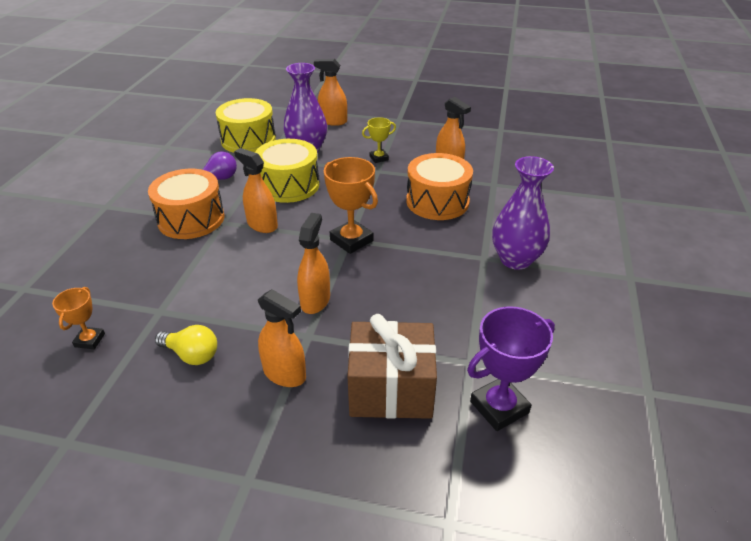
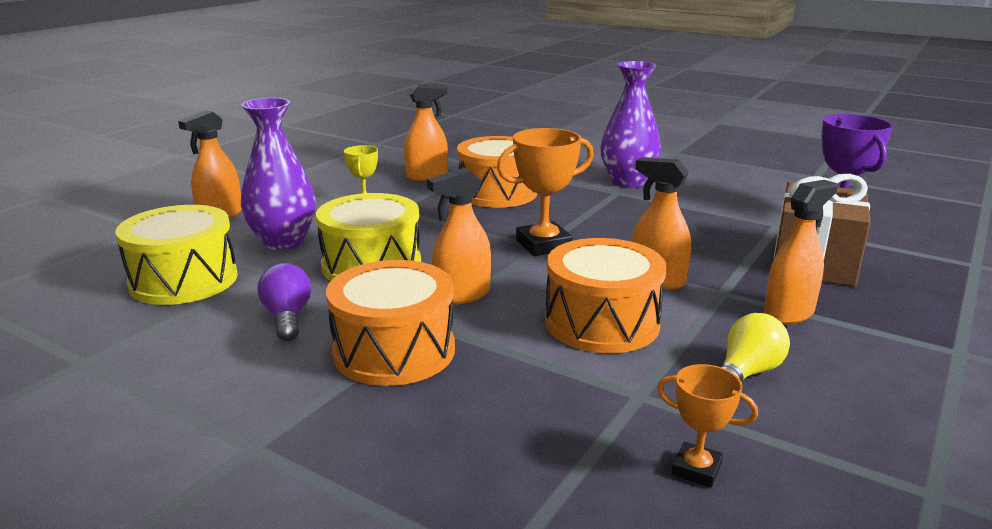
camera: 70 degrees left, 15 degrees down
(242, 284) = (602, 323): none -> orange drum

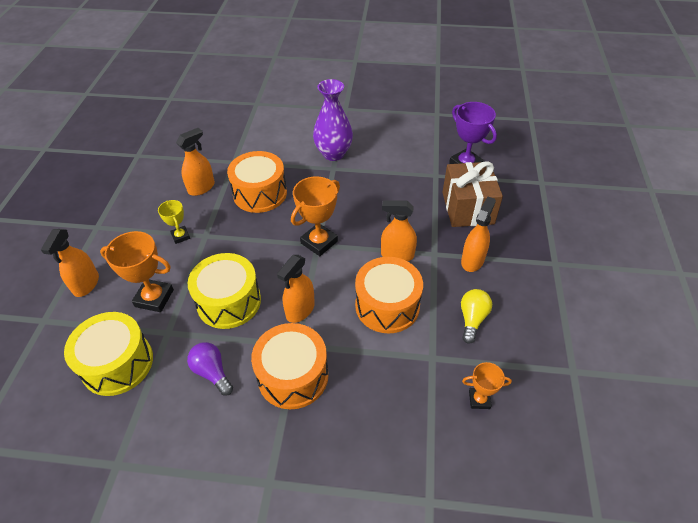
camera: 25 degrees left, 25 degrees up
(283, 242) = (154, 298): purple vase -> orange trophy

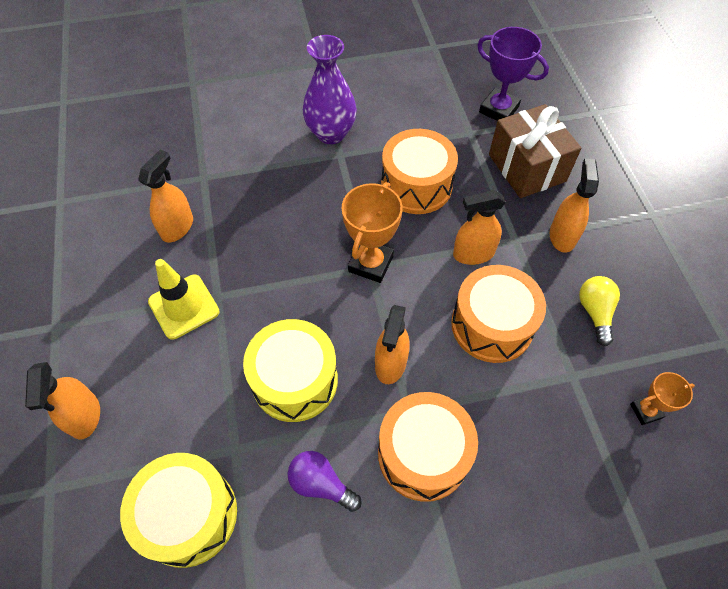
camera: 20 degrees left, 10 degrees up
(154, 298) = (192, 406): orange trophy -> none
(180, 236) = (184, 306): yellow trophy -> yellow traffic cone
(260, 193) = (261, 215): orange drum -> orange drum (416, 185)

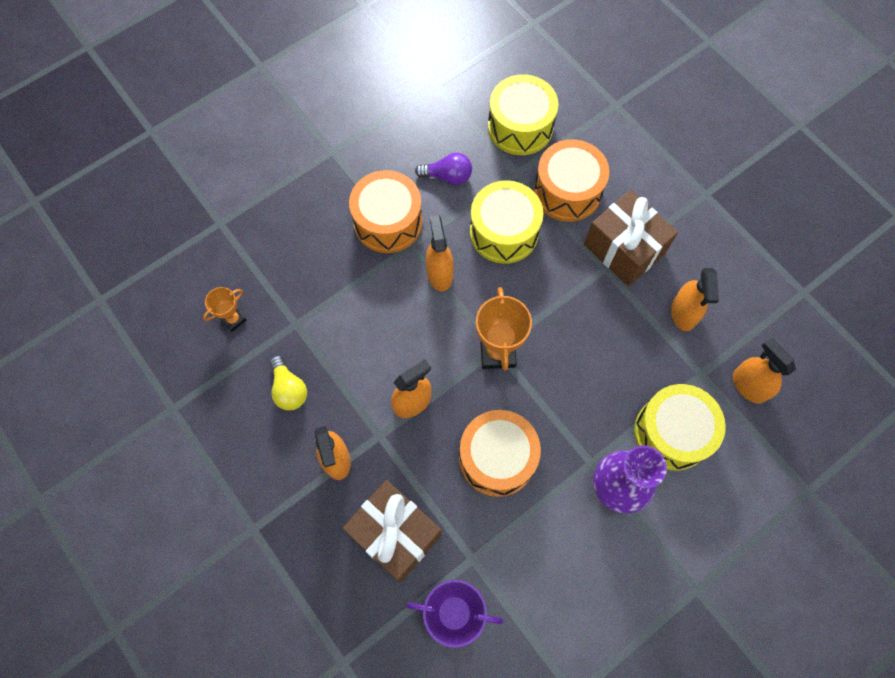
camera: 155 degrees right, 10 degrees up
(85, 416) = (631, 149): orange spray bottle -> orange spray bottle (748, 386)
(184, 306) = (624, 249): yellow traffic cone -> brown gift
(261, 149) = (672, 432): none -> yellow drum
(492, 325) = (372, 340): orange drum -> orange drum (567, 191)

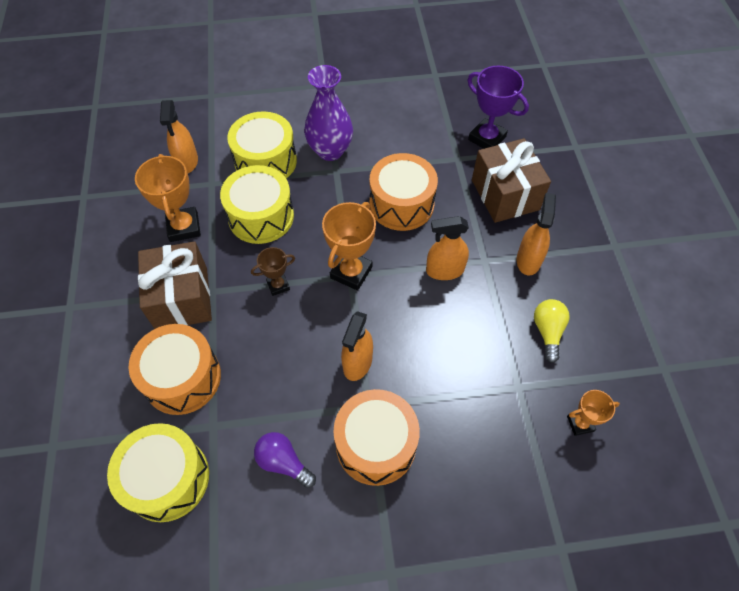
camera: 150 degrees left, 10 degrees down
(504, 232) = (271, 371): yellow drum -> yellow drum (261, 216)
(553, 304) = (278, 285): none -> brown trophy
(683, 313) = (184, 227): orange spray bottle -> orange trophy

